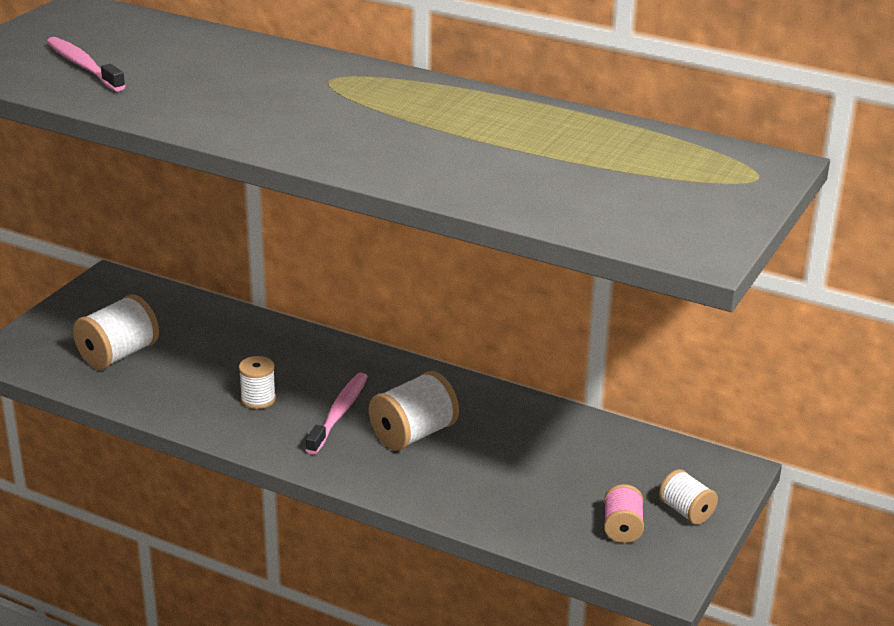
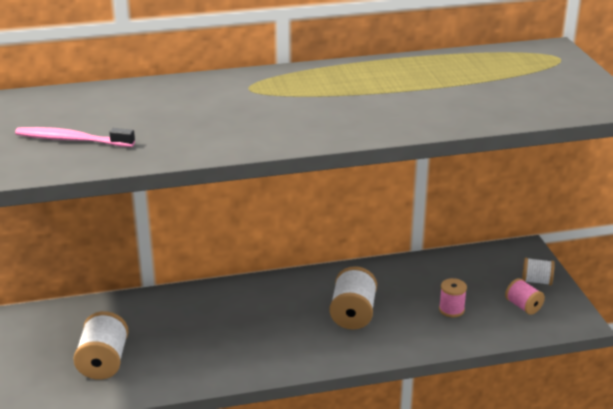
camera: 40 degrees left, 0 degrees up
(258, 399) = (236, 342): white spool -> none
(339, 413) = (295, 325): pink toothbrush -> none
(529, 487) = (451, 309): none -> pink spool

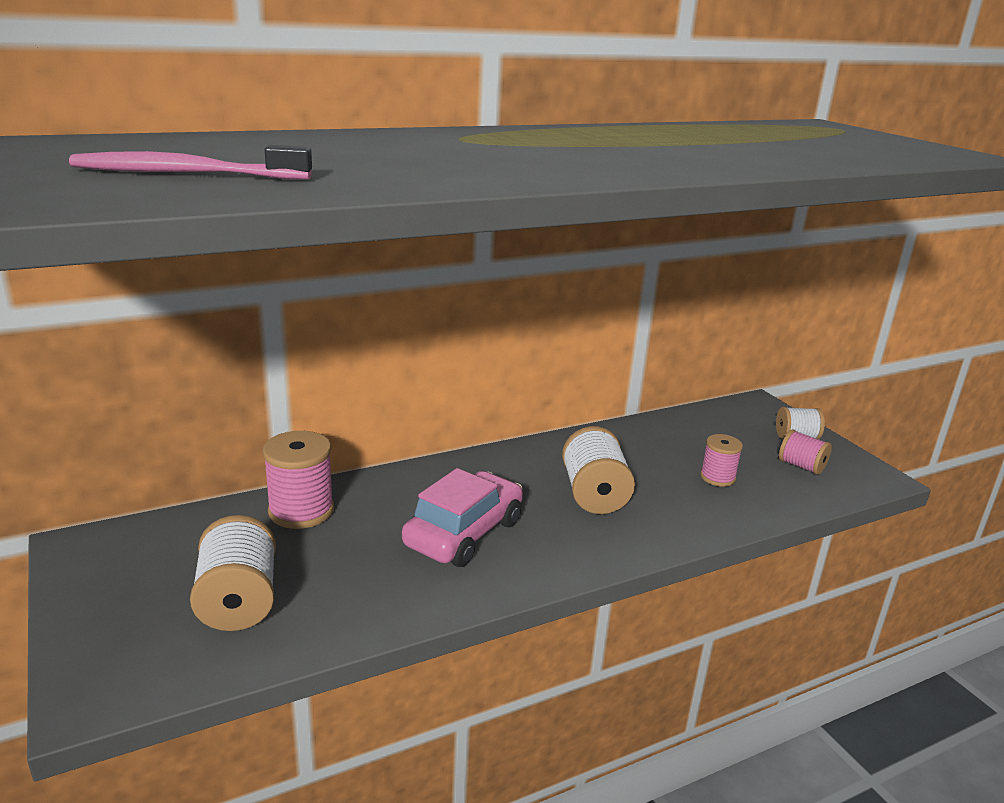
camera: 15 degrees left, 5 degrees down
(154, 307) = (301, 511): none -> pink spool
(252, 333) = (464, 533): none -> pink car

